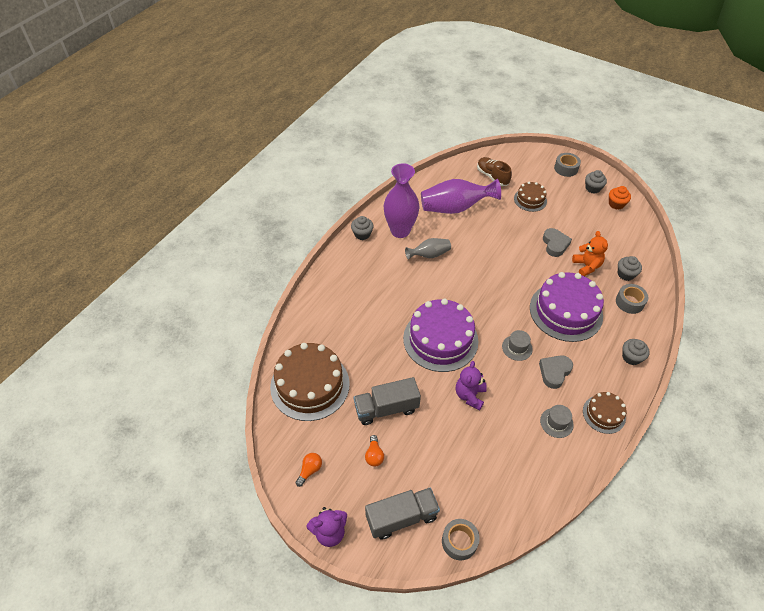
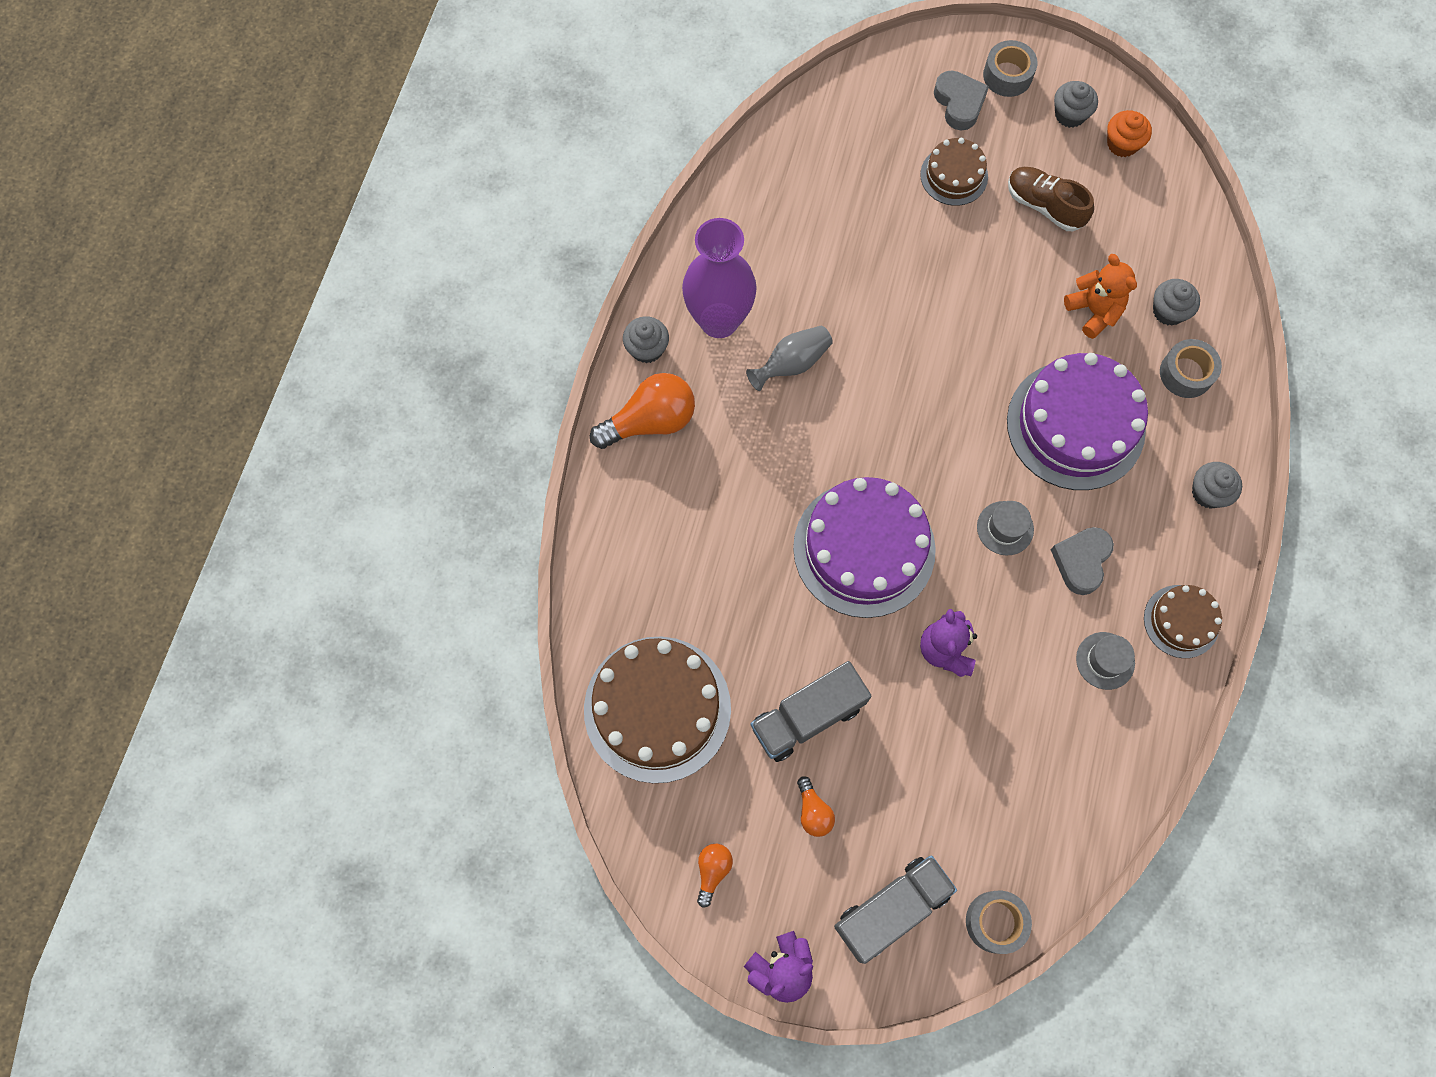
camera: 15 degrees left, 20 degrees up
(353, 262) = (650, 421): none -> orange light bulb
(455, 208) = (812, 234): purple vase -> none
(492, 176) = (866, 134): brown shoe -> brown shoe (1044, 205)
(555, 244) = (1025, 275): grey heart -> grey heart (959, 103)

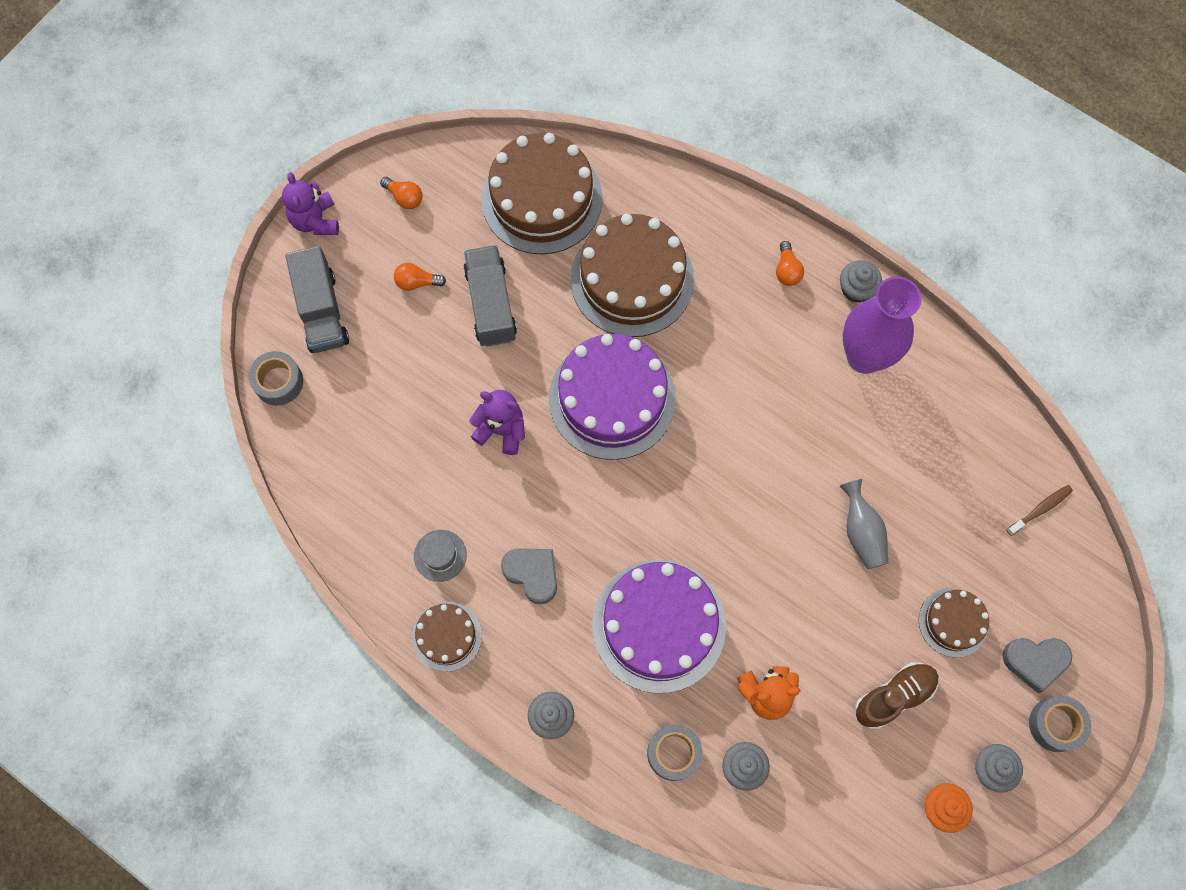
camera: 110 degrees right, 0 degrees up
(650, 421) = (787, 270): orange light bulb -> orange light bulb, size x0.51
(720, 575) = (632, 279): none -> brown cake
(792, 363) = (802, 402): grey vase -> grey vase (861, 532)
(814, 131) = (1040, 509): none -> brown toothbrush
(1005, 528) = (586, 521): grey hat -> none

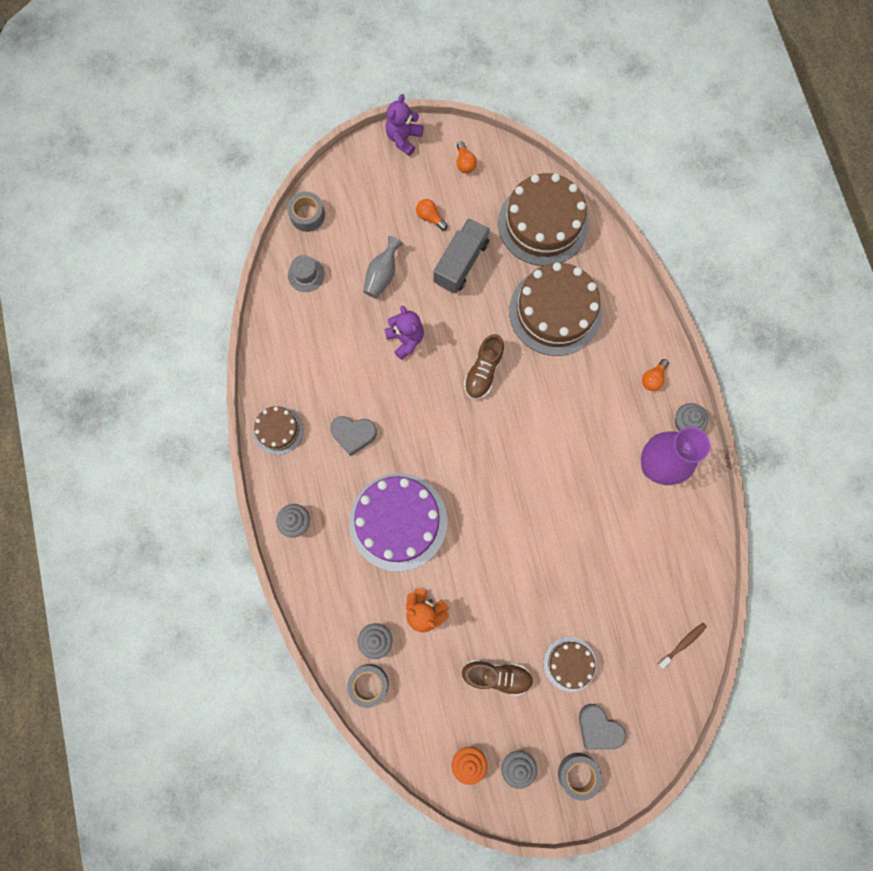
camera: 40 degrees right, 5 degrees up
(321, 311) = (364, 193): grey truck -> none
(440, 555) = (312, 382): grey hat -> grey hat (306, 275)
(532, 574) = (353, 434): grey heart -> grey heart turned 105 degrees clockwise
(612, 398) = (483, 371): purple cake -> brown shoe
(673, 753) = (345, 599): grey tape -> grey tape (368, 684)
(861, 532) = (561, 566): grey vase -> grey vase (382, 275)
(1040, 509) = (683, 643): brown toothbrush -> brown toothbrush turned 45 degrees counterclockwise

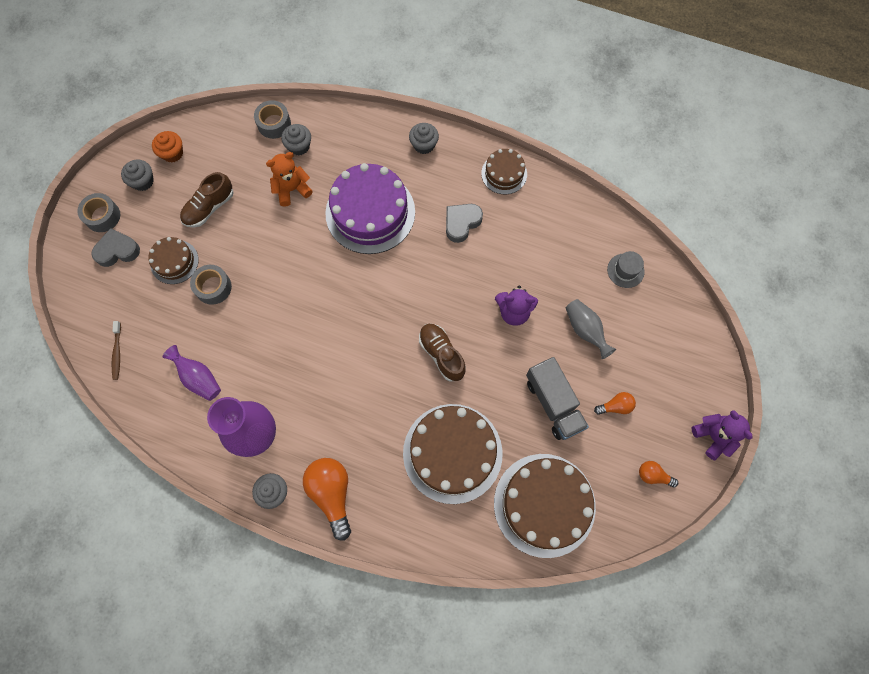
camera: 125 degrees right, 5 degrees down
(307, 215) = (683, 305): grey tape -> grey tape (213, 287)
(649, 554) = (198, 378): none -> purple vase
(653, 378) = (332, 494): orange light bulb -> orange light bulb, size x1.94

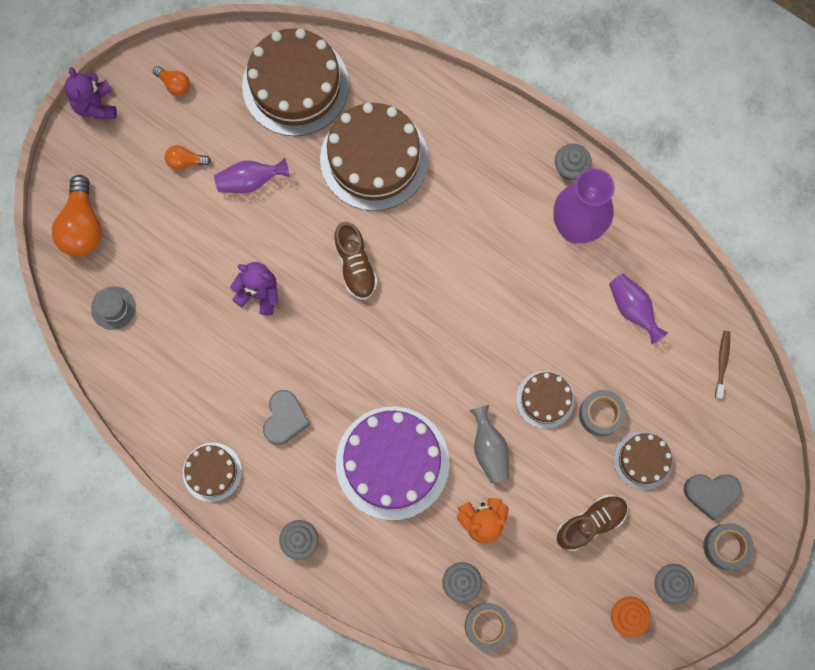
camera: 165 degrees left, 5 degrees up
(260, 287) = (545, 399): none -> brown cake
(332, 494) = (510, 150): orange light bulb -> orange light bulb (82, 226)
(461, 223) = (285, 419): grey heart -> grey heart turned 45 degrees counterclockwise
(553, 403) = (250, 181): grey truck -> purple vase
(585, 330) = (186, 251): grey vase -> grey vase (489, 449)

